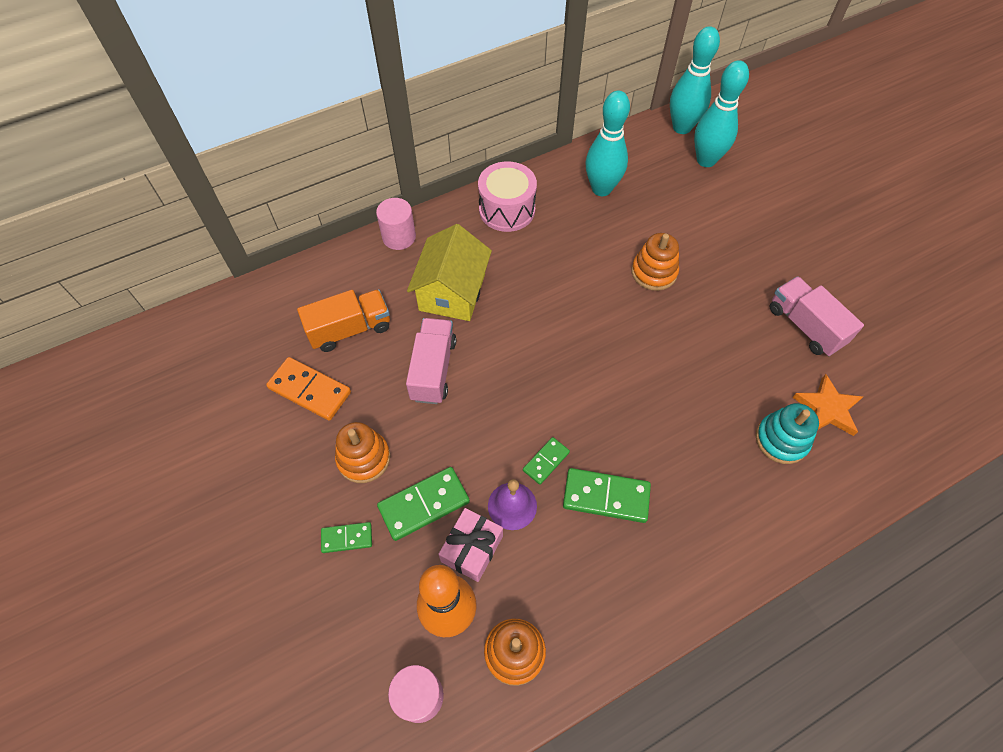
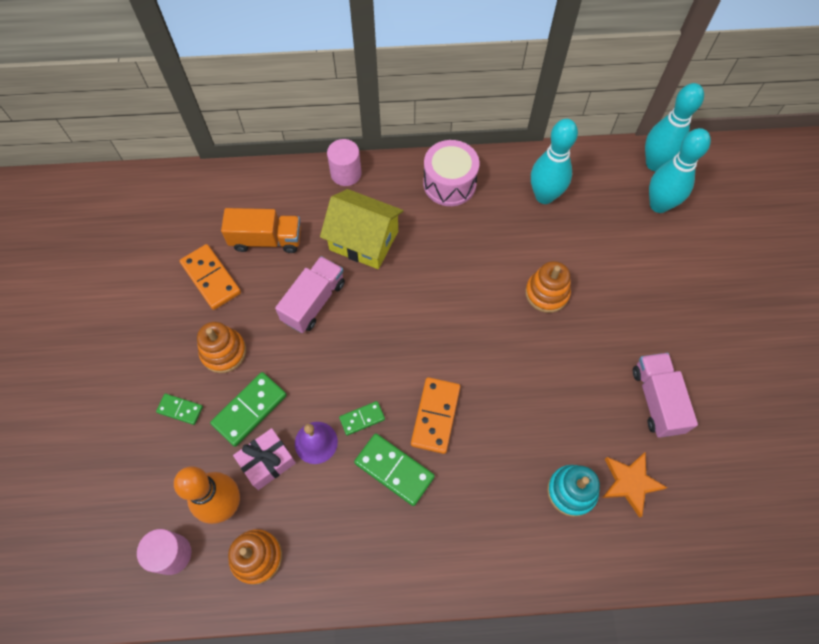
camera: 25 degrees right, 5 degrees up
(424, 504) = (249, 410): green domino -> green domino turned 45 degrees counterclockwise
(452, 292) = (364, 240): yellow house -> yellow house turned 75 degrees clockwise
(616, 427) = (435, 416): none -> orange domino

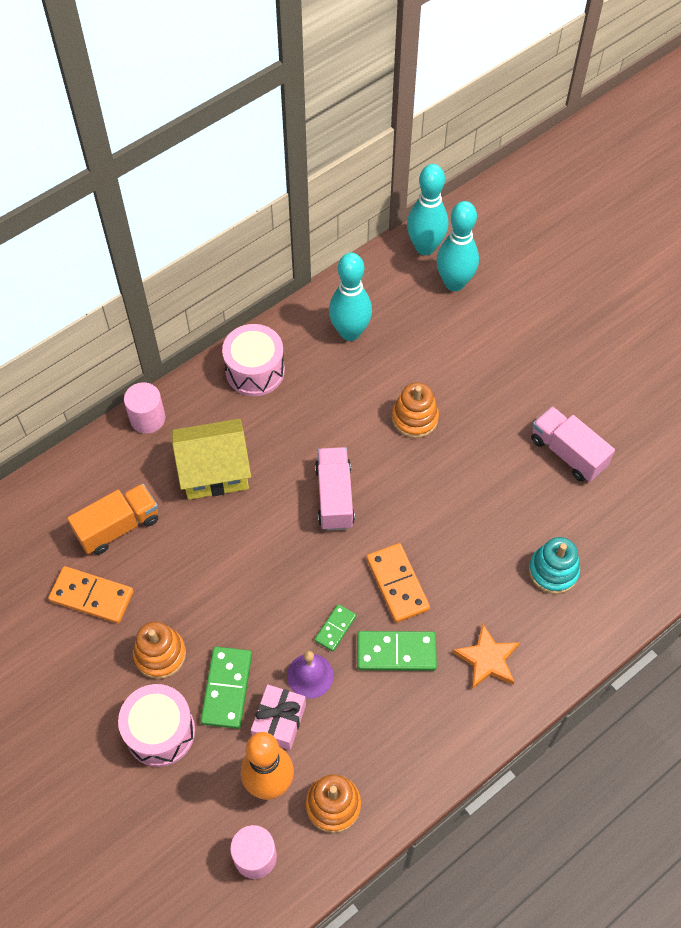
camera: 35 degrees left, 5 degrees down
(180, 409) = (160, 732): green domino -> pink drum
(314, 302) = (210, 555): pink truck -> pink truck (334, 497)
(630, 483) = (593, 534): orange star -> orange star (487, 659)

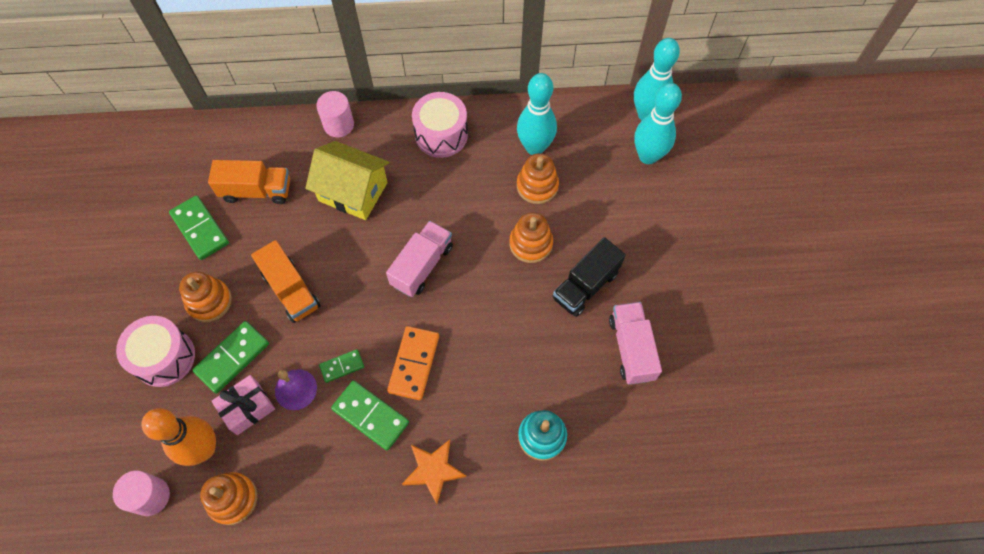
camera: 35 degrees right, 5 degrees up
(91, 596) = (200, 229): orange domino -> green domino
(231, 594) = (291, 290): none -> orange truck
(380, 365) = (537, 186): none -> orange stacking toy
(489, 425) = (585, 285): none -> black truck

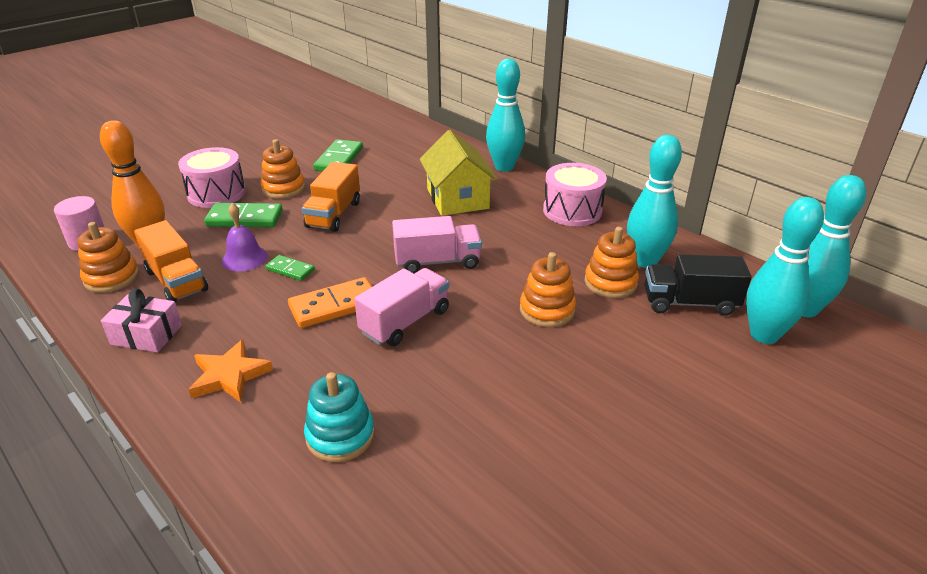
camera: 50 degrees right, 30 degrees down
(247, 408) = (205, 245): pink gift -> pink gift (146, 335)
(256, 191) = (399, 164): orange truck -> orange truck (176, 281)
(338, 125) = (504, 167): pink cylinder -> turquoise bowling pin
(370, 416) = (255, 308): green domino -> none
(585, 285) = (555, 371): black truck -> black truck (689, 303)
(631, 348) = (529, 452): pink truck -> pink truck (405, 322)

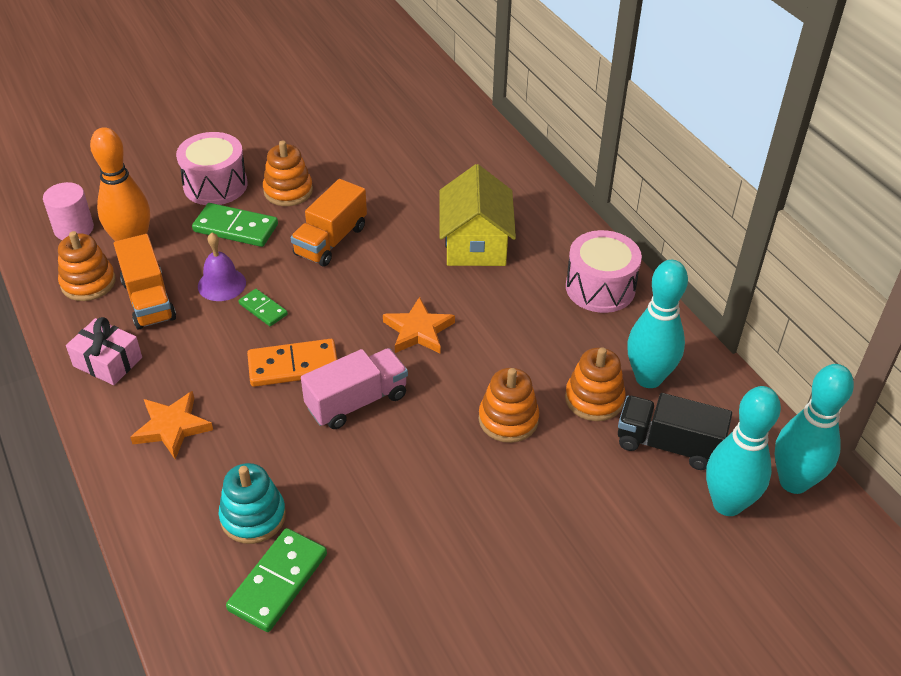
camera: 15 degrees right, 10 degrees up
(339, 159) = (362, 156): green domino -> green domino (278, 582)
(437, 262) = (418, 330): pink truck -> orange star
(504, 167) = (550, 204): turquoise bowling pin -> none

